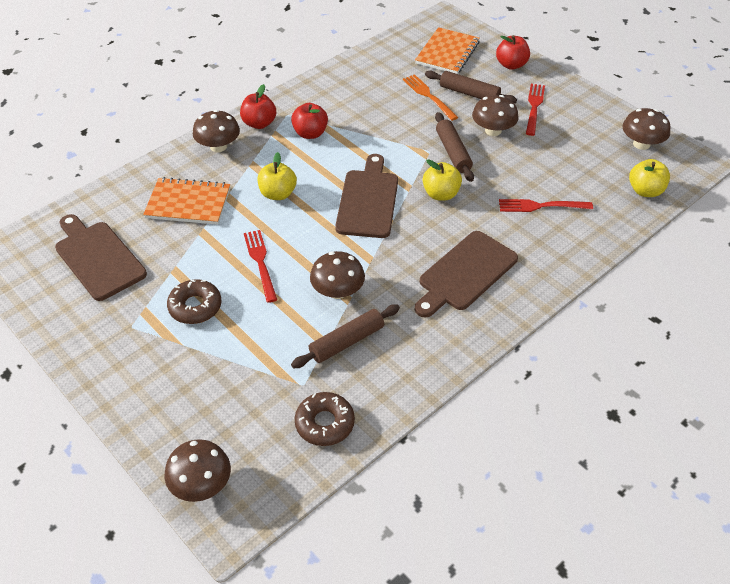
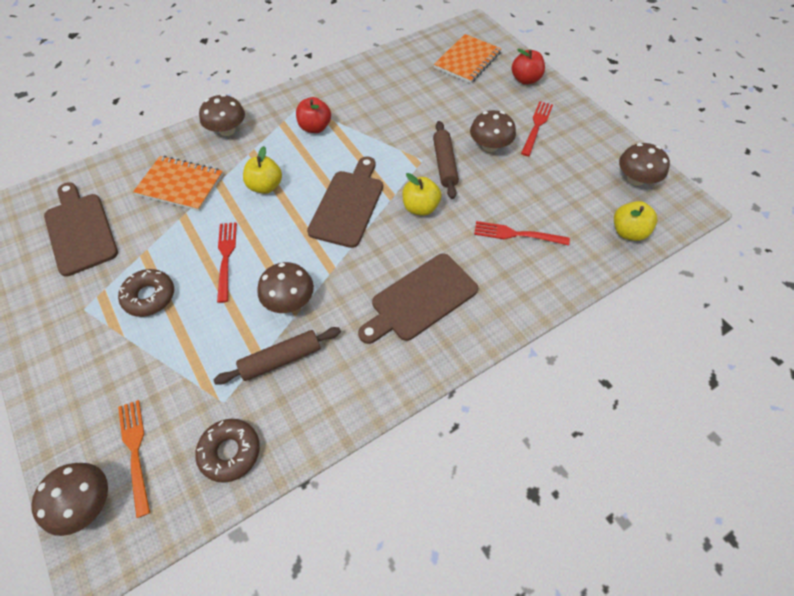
camera: 10 degrees right, 10 degrees up
(259, 123) = (271, 111): red apple -> none
(428, 96) = (437, 102): orange fork -> orange fork (135, 451)
(469, 93) = (477, 104): brown rolling pin -> none

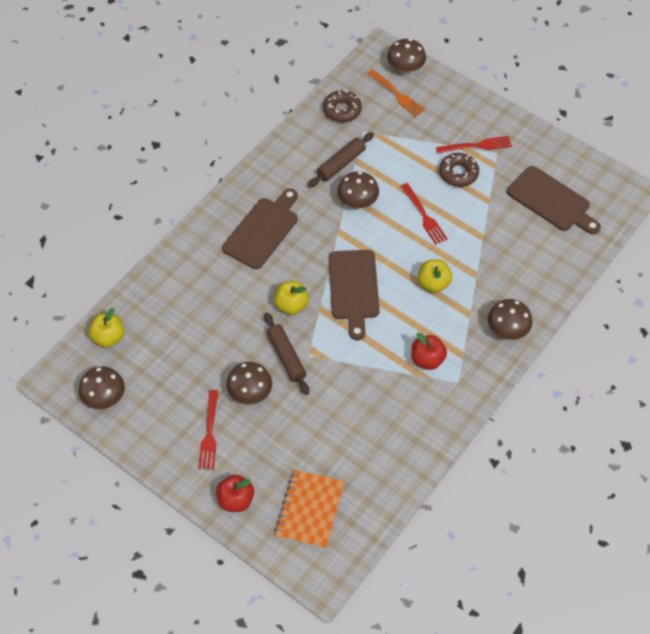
camera: 160 degrees right, 0 degrees up
(180, 185) = (505, 262): orange notebook -> none
(517, 234) = (202, 306): red fork -> red fork (476, 146)

